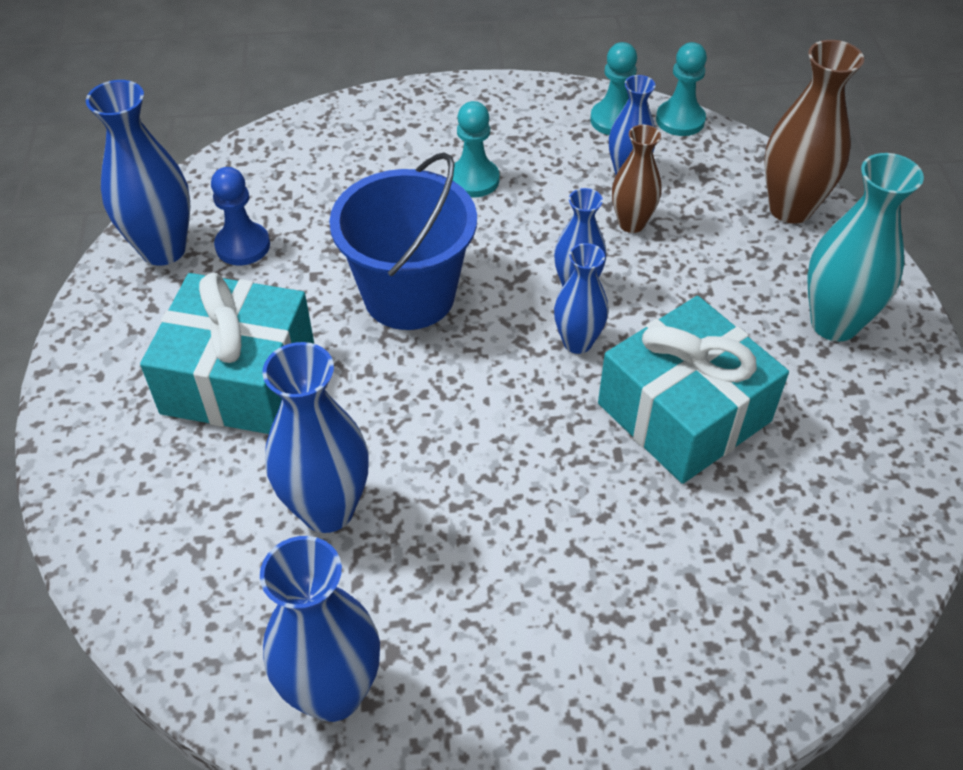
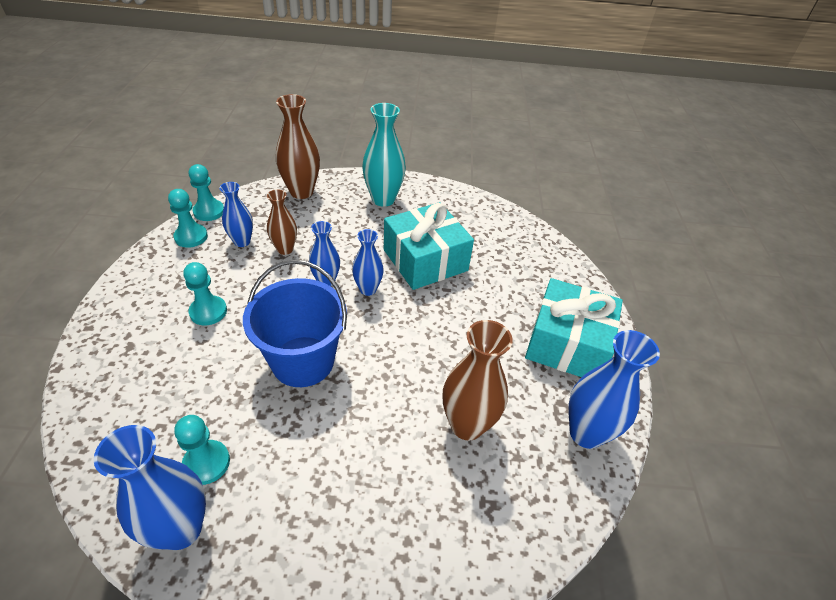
camera: 85 degrees left, 5 degrees down
(239, 378) = (347, 472): turquoise gift -> turquoise gift (567, 343)
(243, 246) = (206, 463): blue pawn -> turquoise pawn
(327, 509) = (467, 425): blue vase -> brown vase

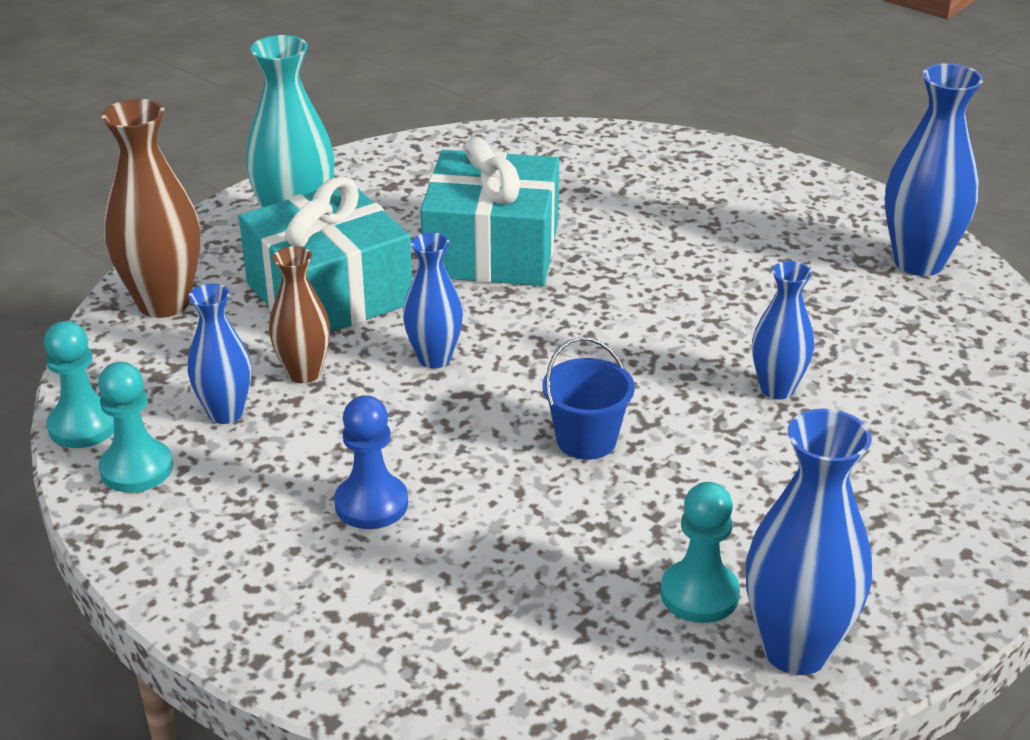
camera: 50 degrees left, 10 degrees down
(208, 311) = (371, 504): turquoise pawn -> blue pawn
(303, 361) = (586, 440): blue bucket -> blue bucket, size x0.53
(368, 289) = (497, 325): blue vase -> blue vase (777, 389)
(467, 425) = (831, 342): brown vase -> none
(567, 343) = (772, 209): turquoise gift -> turquoise gift (329, 293)

